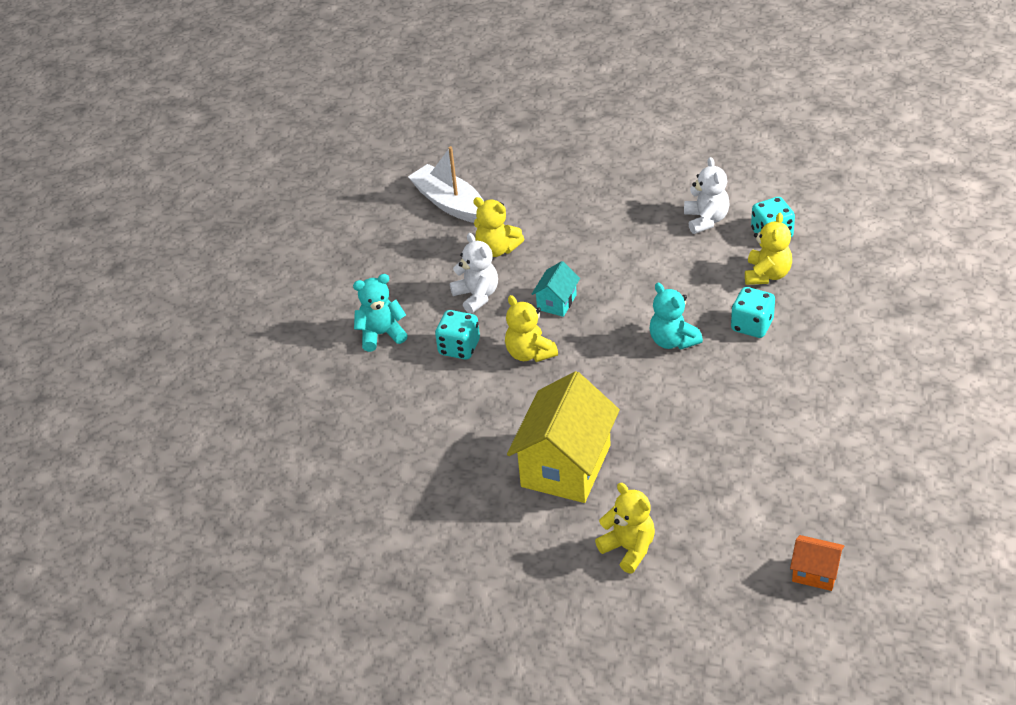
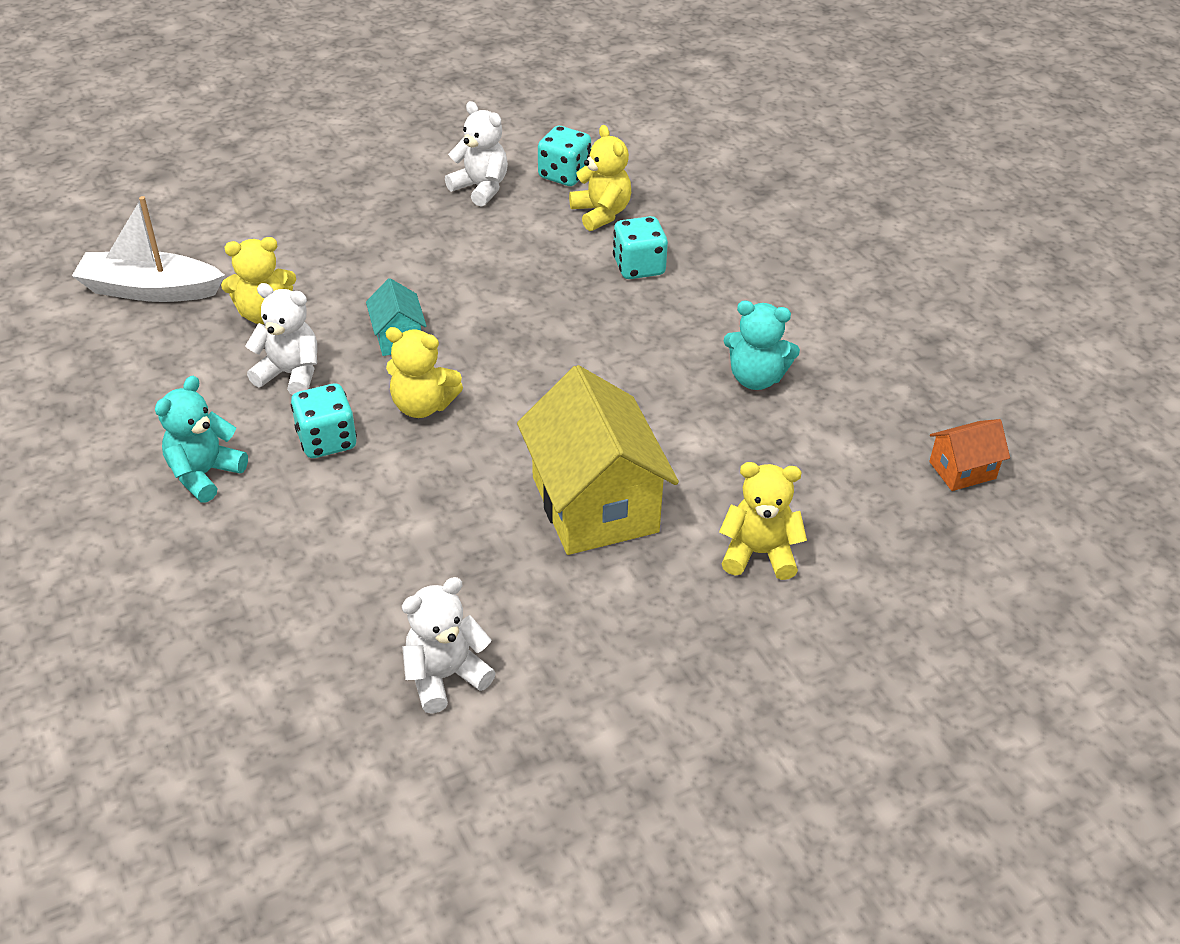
camera: 45 degrees left, 0 degrees up
(395, 515) = (445, 676): none -> white teddy bear
(673, 341) = (573, 318): turquoise teddy bear -> turquoise teddy bear (756, 378)

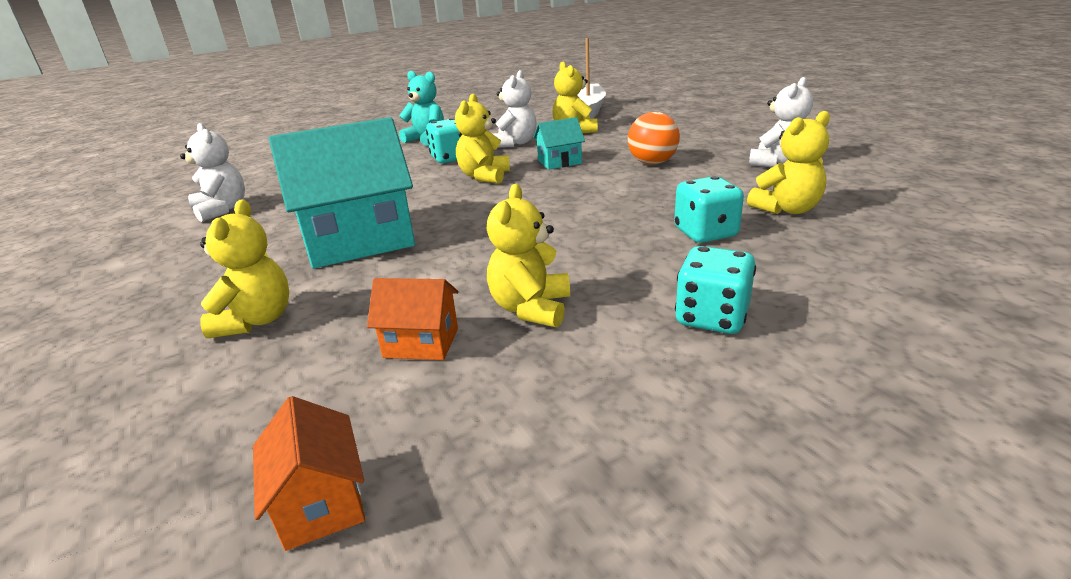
camera: 90 degrees right, 15 degrees down
(438, 267) = (652, 163): none -> orange ball
(564, 175) = (838, 189): turquoise dice -> turquoise dice (711, 317)
(595, 504) = (359, 240): yellow house -> turquoise house
(756, 378) = (531, 308): turquoise teddy bear -> yellow teddy bear
(801, 439) = (421, 343): none -> orange house

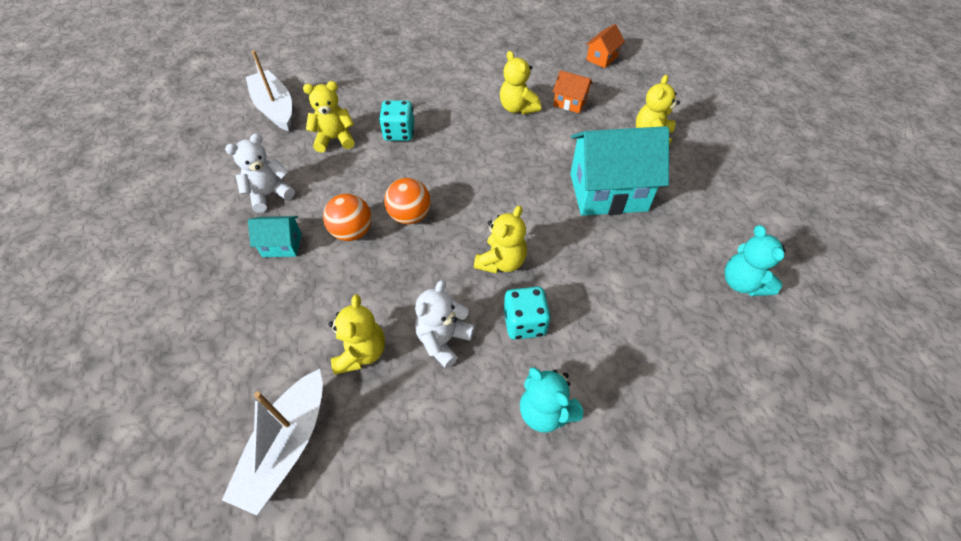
camera: 165 degrees left, 25 degrees up
(222, 210) = (742, 283): white teddy bear -> turquoise teddy bear
(320, 503) = (602, 58): orange house -> orange house turned 45 degrees clockwise
(531, 308) = (517, 108): yellow teddy bear -> yellow teddy bear turned 120 degrees clockwise
(559, 162) = (424, 266): turquoise house -> turquoise house (282, 245)
(604, 180) = (410, 216): none -> orange ball
(711, 317) = (446, 84): turquoise dice -> none
(941, 217) = (275, 108): none -> white boat

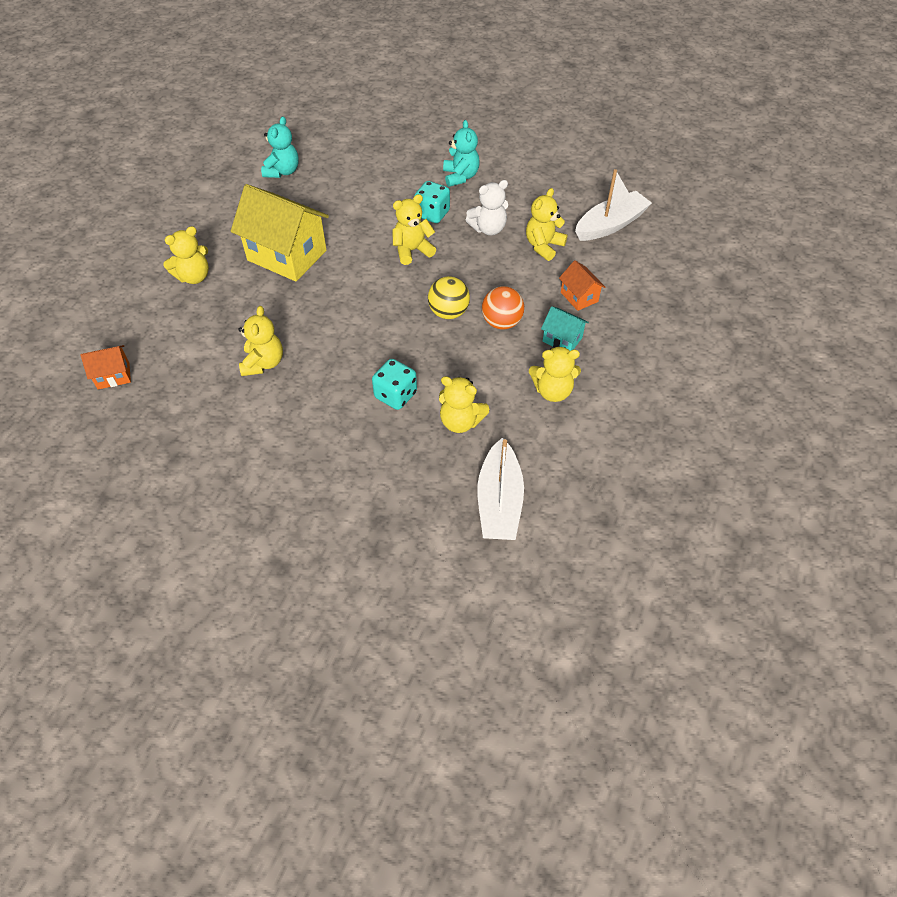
camera: 145 degrees left, 0 degrees up
(269, 194) = (552, 391): white teddy bear -> yellow teddy bear
(410, 216) = (448, 312): orange ball -> yellow ball
(570, 103) = (212, 342): orange house -> orange house (579, 297)
(608, 192) = (287, 255): turquoise house -> yellow house

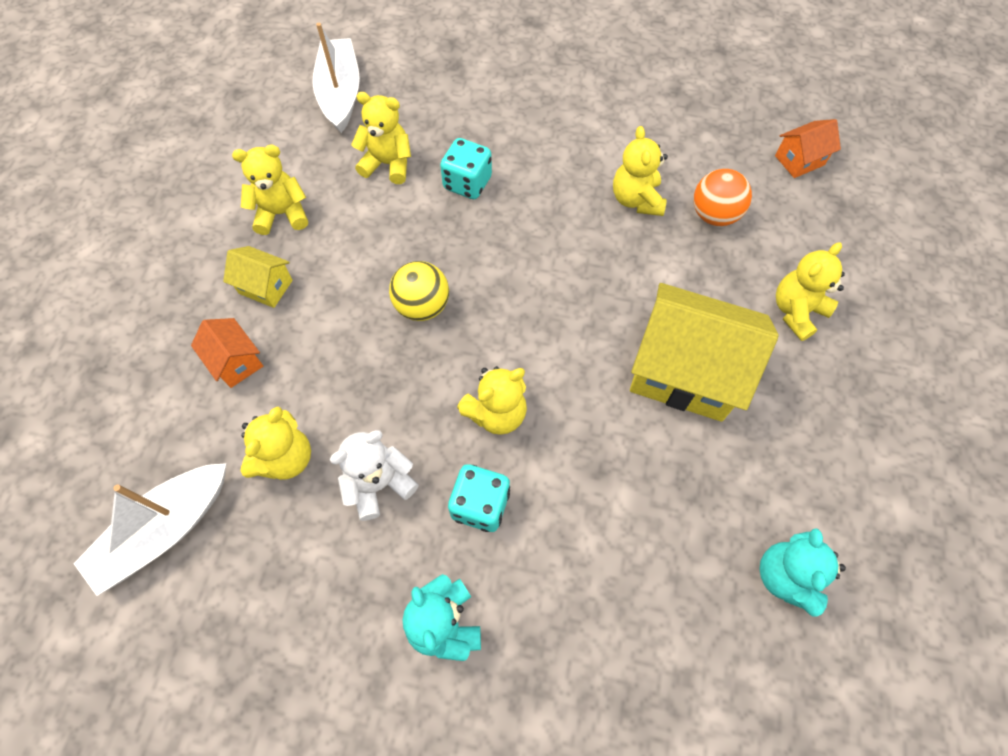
camera: 170 degrees right, 10 degrees up
(501, 322) = (348, 301): orange ball -> orange ball (714, 215)
(562, 339) = (265, 287): turquoise house -> yellow house

